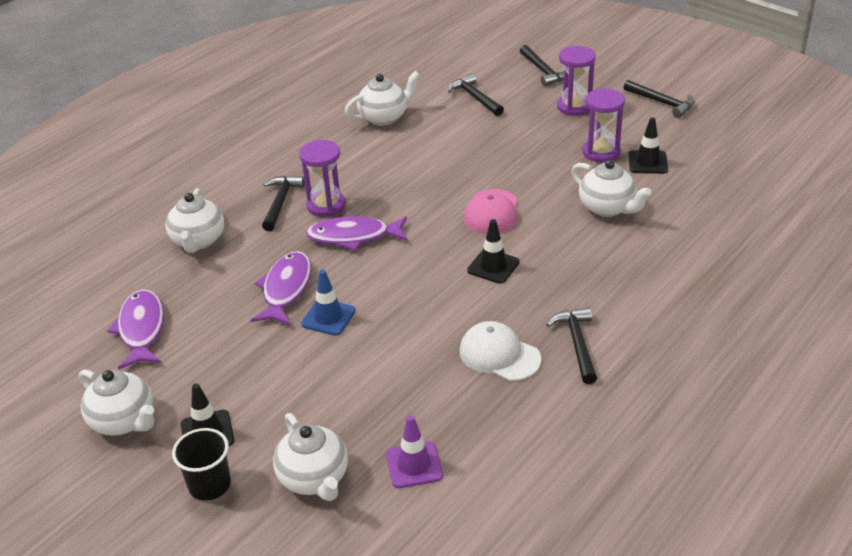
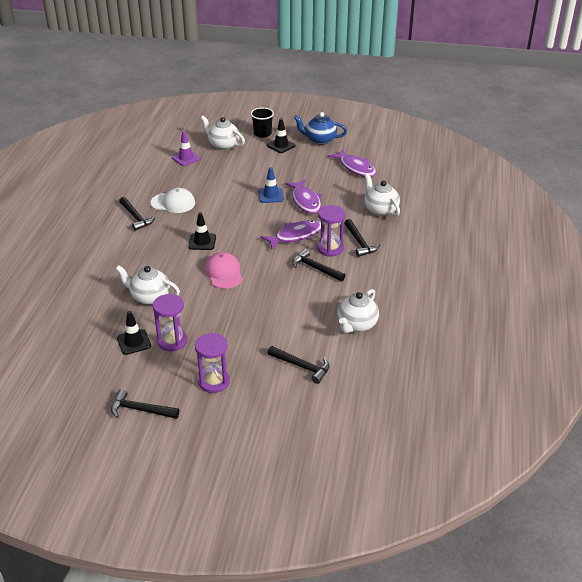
camera: 150 degrees right, 0 degrees up
(124, 421) = (320, 140): white teapot -> blue teapot
(543, 71) = (263, 418): black hammer -> black hammer (315, 268)

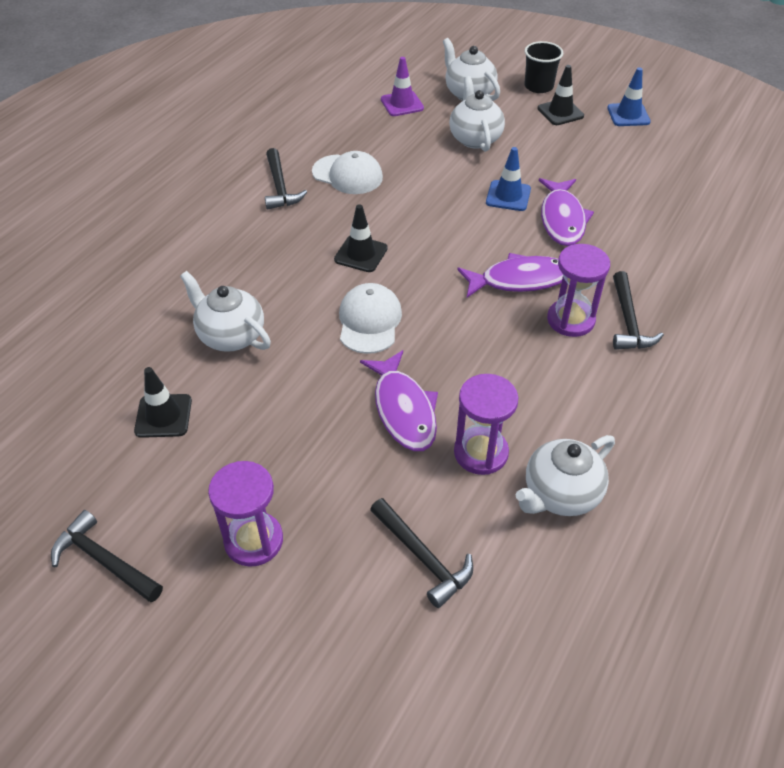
camera: 20 degrees right, 10 degrees up
(172, 341) = (225, 432): purple hourglass -> purple hourglass (481, 452)
(224, 273) = (369, 321): pink cap -> white cap
(315, 268) = (529, 353): black hammer -> none
(320, 140) = (628, 115): blue teapot -> blue traffic cone
(355, 168) = (671, 176): purple fish -> purple fish (403, 409)
(380, 210) = (688, 265): white teapot -> white teapot (475, 138)

